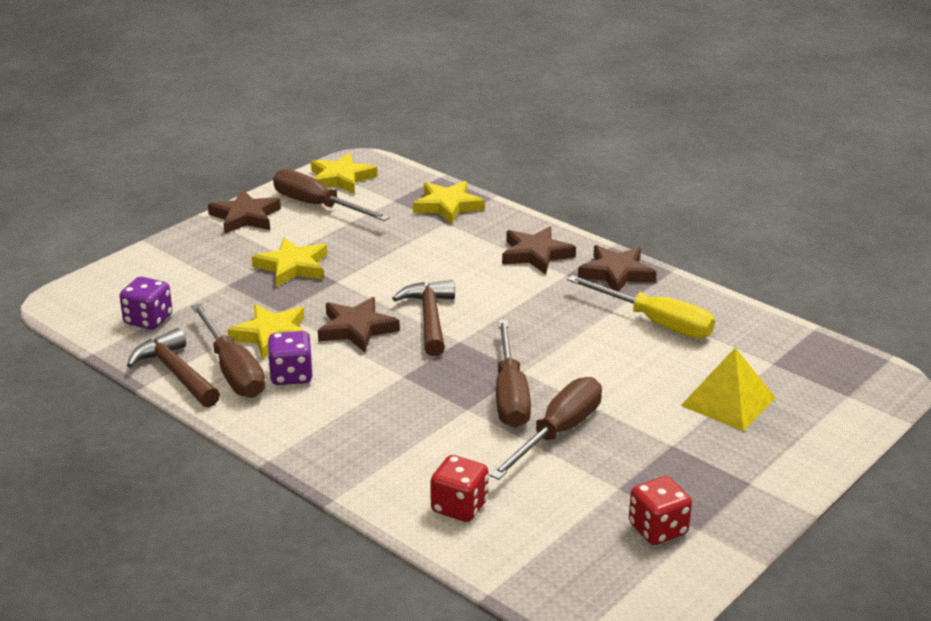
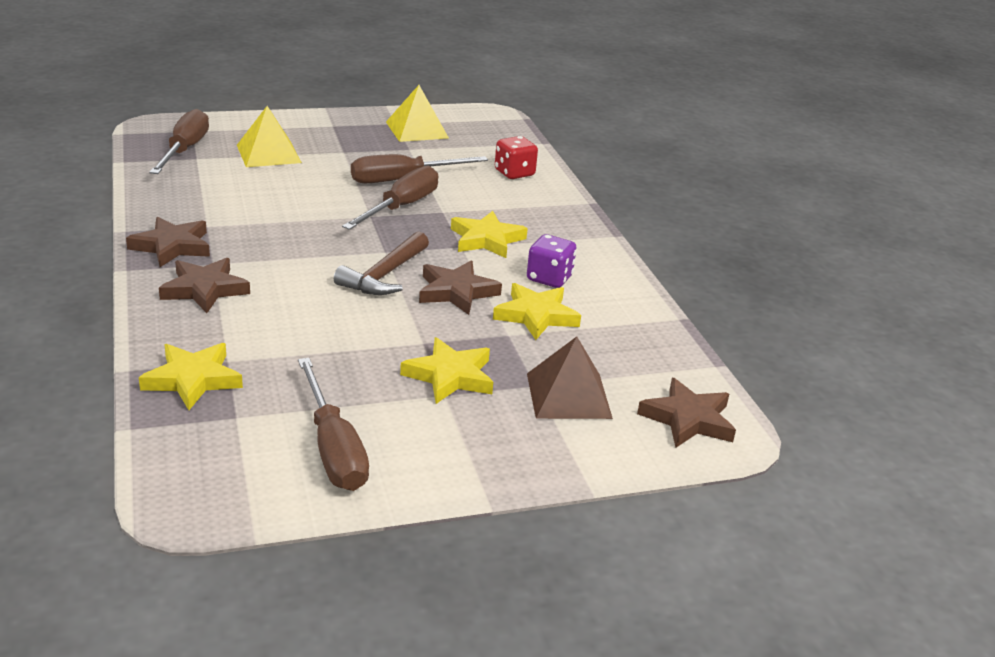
camera: 150 degrees left, 0 degrees up
(148, 320) = (644, 377): purple dice -> none
(175, 373) = (646, 317): brown hammer -> none
(197, 286) = (568, 395): none -> brown pyramid
(233, 370) = (595, 300): brown screwdriver -> brown screwdriver (185, 150)
(245, 217) = (437, 471): brown star -> brown star (688, 419)
(341, 178) = (250, 483): yellow star -> yellow star (486, 239)
(655, 322) = (219, 205): yellow screwdriver -> none
(658, 529) = (416, 130): red dice -> yellow pyramid

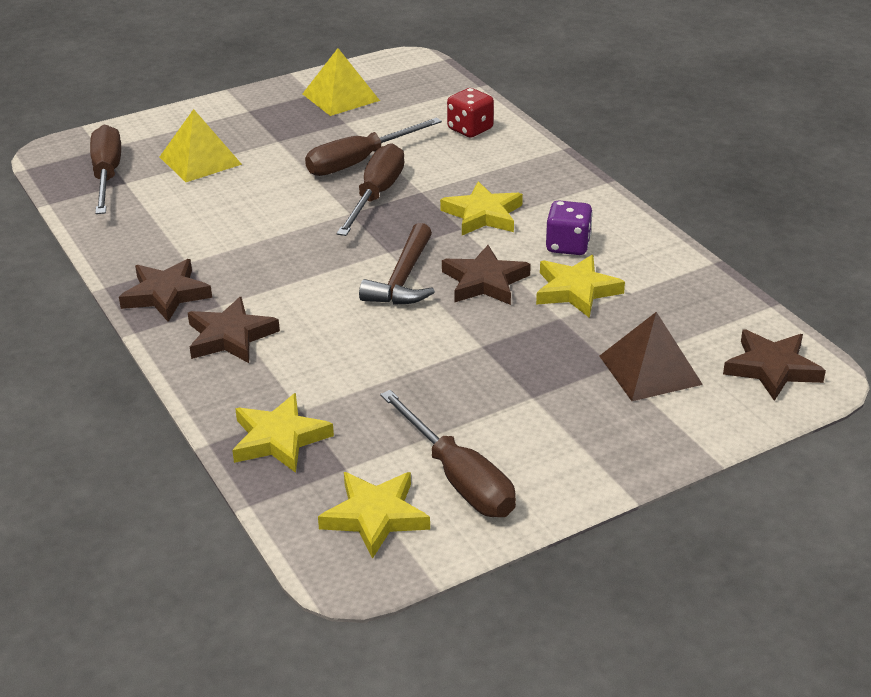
camera: 10 degrees left, 5 degrees up
(450, 376) = (527, 376): yellow star -> yellow star (375, 516)

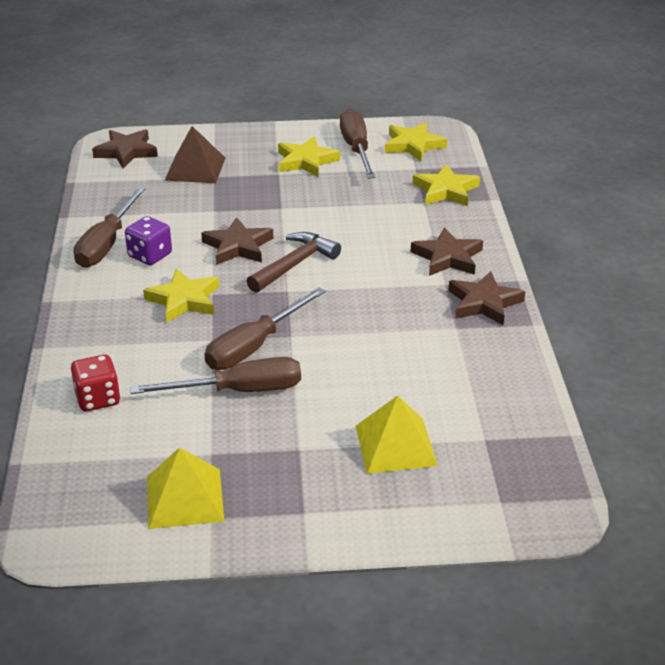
camera: 155 degrees left, 0 degrees up
(107, 175) = (502, 455): brown screwdriver -> brown screwdriver (107, 244)
(576, 290) = (182, 223): yellow star -> yellow star (306, 161)

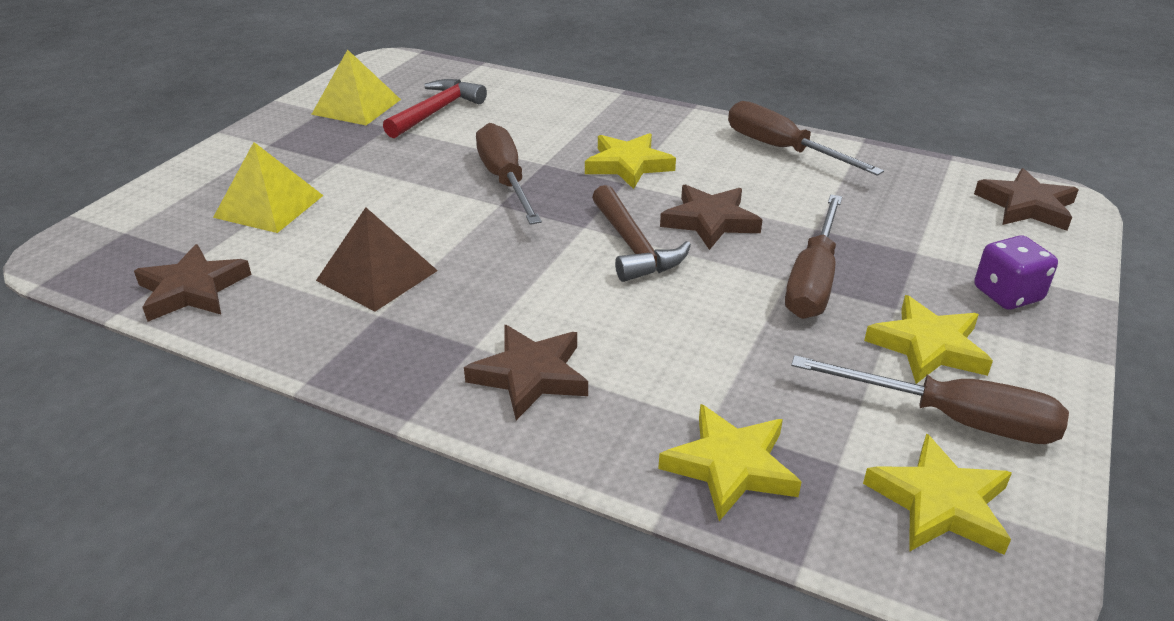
camera: 120 degrees right, 0 degrees up
(98, 399) = (519, 100): red dice -> none
(150, 255) = (736, 166): purple dice -> purple dice (1007, 294)
(158, 438) = (437, 111): none -> red hammer
(195, 169) = (948, 243): brown pyramid -> brown pyramid (377, 275)
(239, 391) = (449, 156): brown screwdriver -> brown screwdriver (813, 280)
(484, 303) = (396, 360): brown star -> brown star (192, 290)

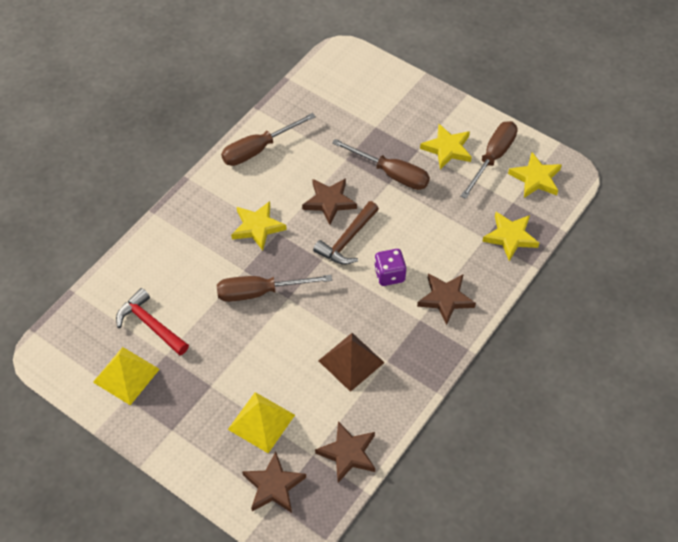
camera: 80 degrees left, 20 degrees up
(633, 247) = (347, 240): brown hammer -> brown hammer turned 135 degrees clockwise
(1007, 294) = (415, 107): purple dice -> purple dice (389, 275)
(1026, 206) = (344, 69): brown star -> brown star (273, 486)

